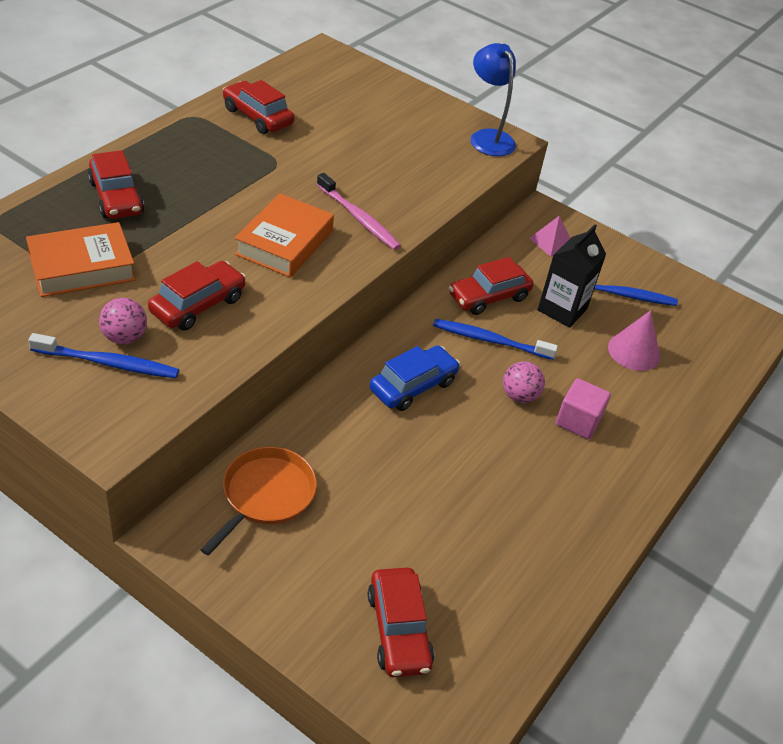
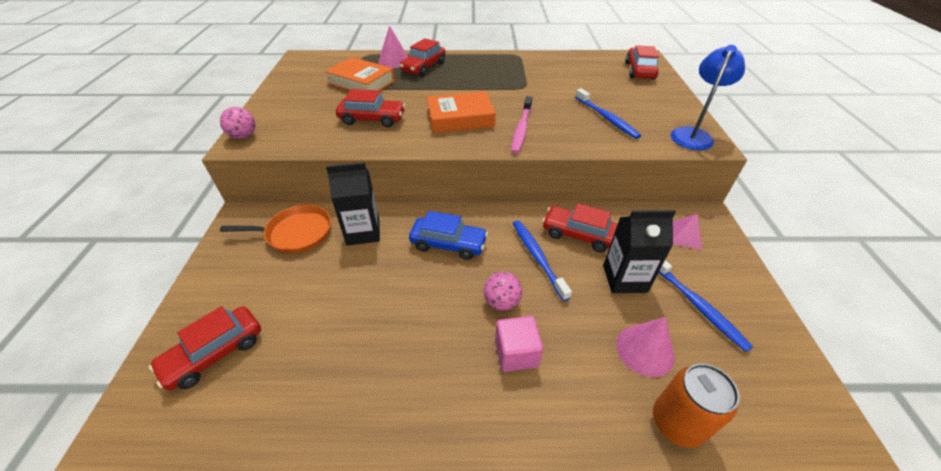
camera: 60 degrees right, 0 degrees up
(56, 209) = (394, 61): none -> pink cone
(109, 363) = (298, 118): blue toothbrush -> blue toothbrush (606, 118)
(124, 337) = (322, 113): pink ball -> pink ball (244, 136)
(257, 117) = (550, 67): red car -> red car (639, 71)
(326, 438) = (363, 232): none -> black carton
(696, 380) = (676, 423): none -> orange can

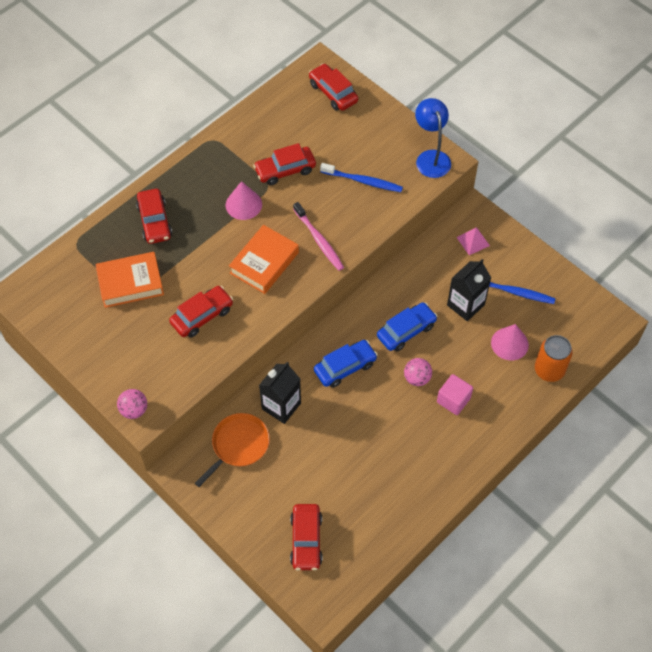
camera: 45 degrees left, 15 degrees up
(394, 61) = (115, 232): pink cone -> pink cone (243, 204)
(537, 257) = (406, 331): blue toothbrush -> blue car
(579, 235) = (413, 292): red car -> red car (285, 170)

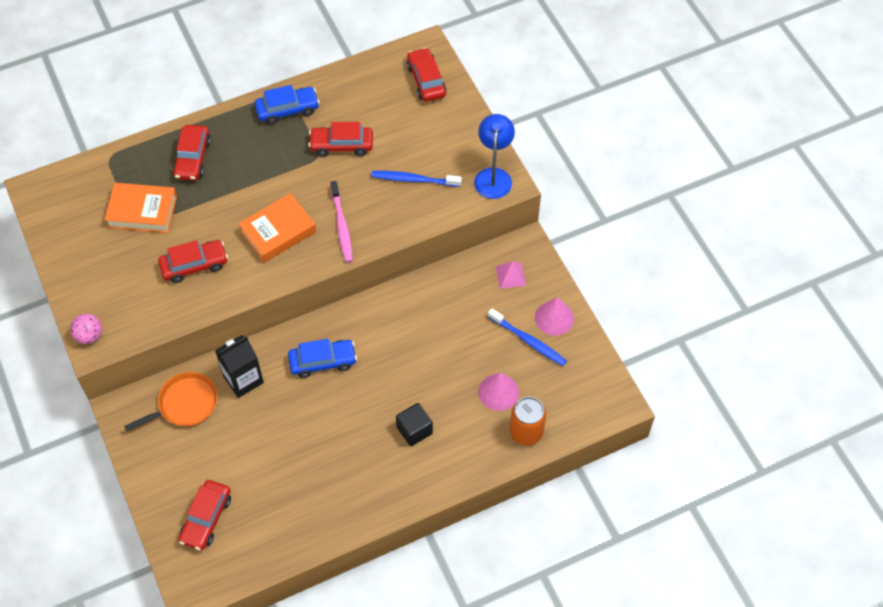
camera: 20 degrees right, 0 degrees up
(243, 204) = (285, 167): pink cone -> pink cone (554, 318)
(363, 181) = (413, 179): blue toothbrush -> blue toothbrush turned 150 degrees clockwise
(406, 331) = (400, 345): blue car -> blue car (287, 110)
(417, 378) = (388, 396): pink ball -> none
(453, 400) = (414, 430): pink cube -> black cube
(465, 305) = (472, 338): black carton -> none

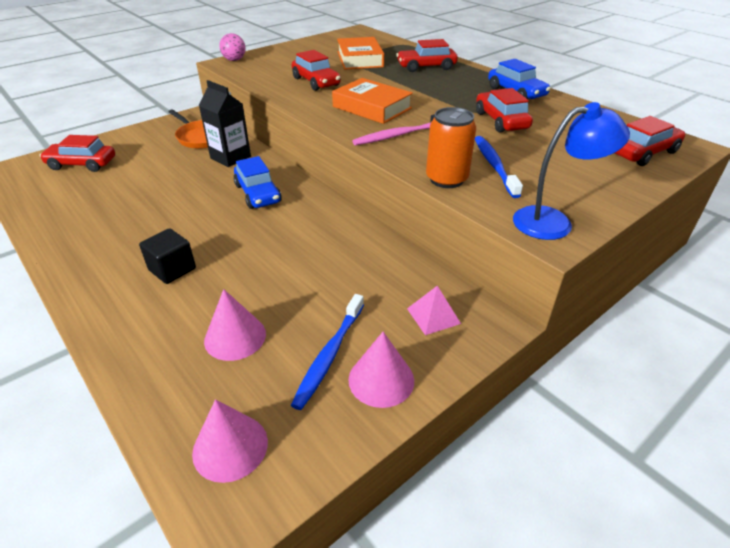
camera: 75 degrees right, 20 degrees down
(526, 432) = (165, 381): orange can -> orange can (446, 179)
(580, 399) = (230, 447): none -> pink cone

